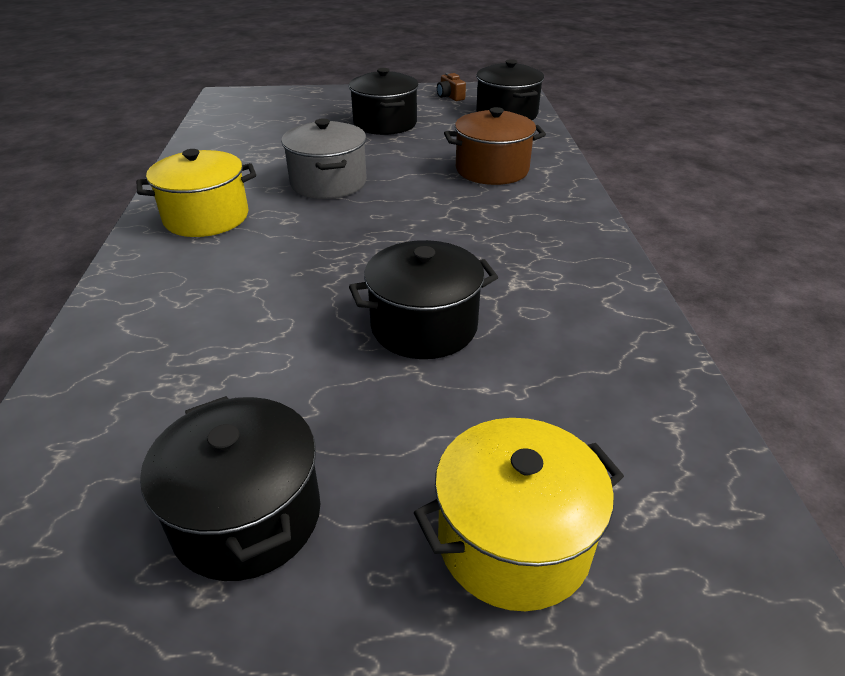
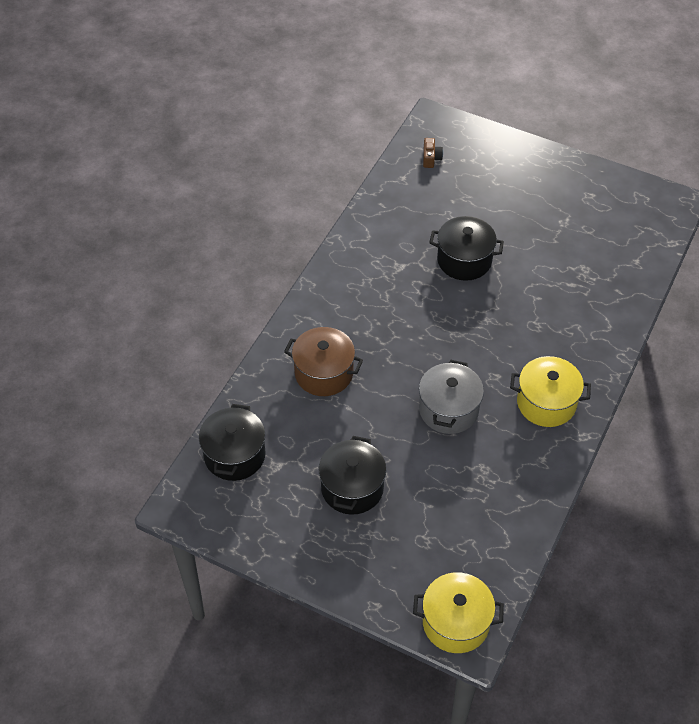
camera: 150 degrees left, 15 degrees up
(247, 516) = (572, 211): black pot -> none
(450, 96) = (253, 519): brown camera -> brown camera (431, 158)
(513, 541) = (490, 171): yellow pot -> yellow pot (456, 622)

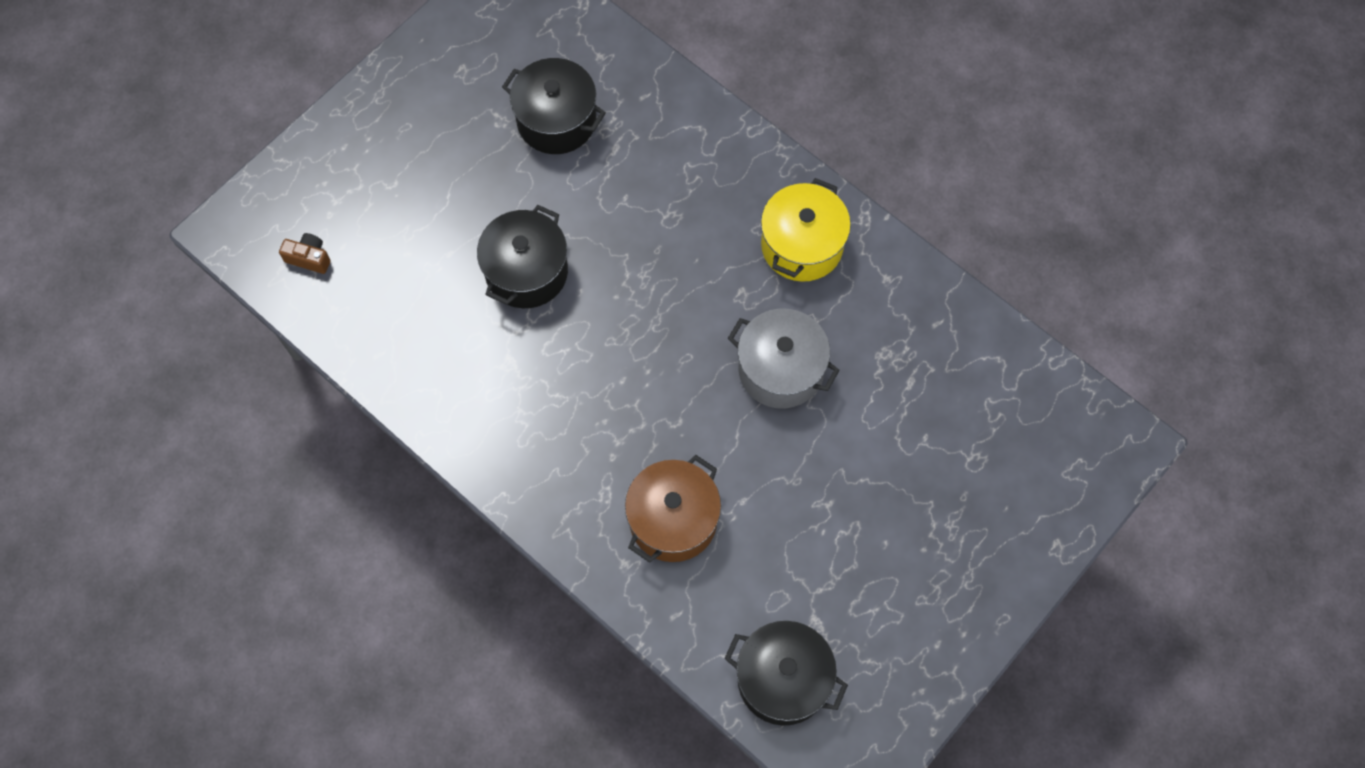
camera: 75 degrees left, 15 degrees up
(352, 488) = (875, 530): black pot -> black pot (556, 121)
(456, 622) = (1098, 455): yellow pot -> none

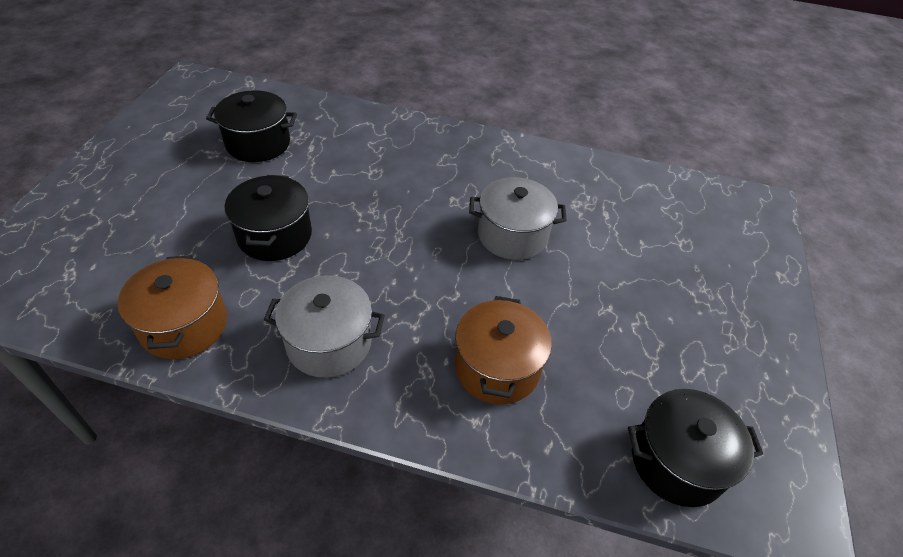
camera: 30 degrees left, 20 degrees down
(309, 258) = (59, 284): brown camera -> none
(407, 353) = (184, 325): none -> brown pot
(530, 427) = (329, 343): none -> grey pot
(801, 245) = (477, 163): yellow pot -> none

